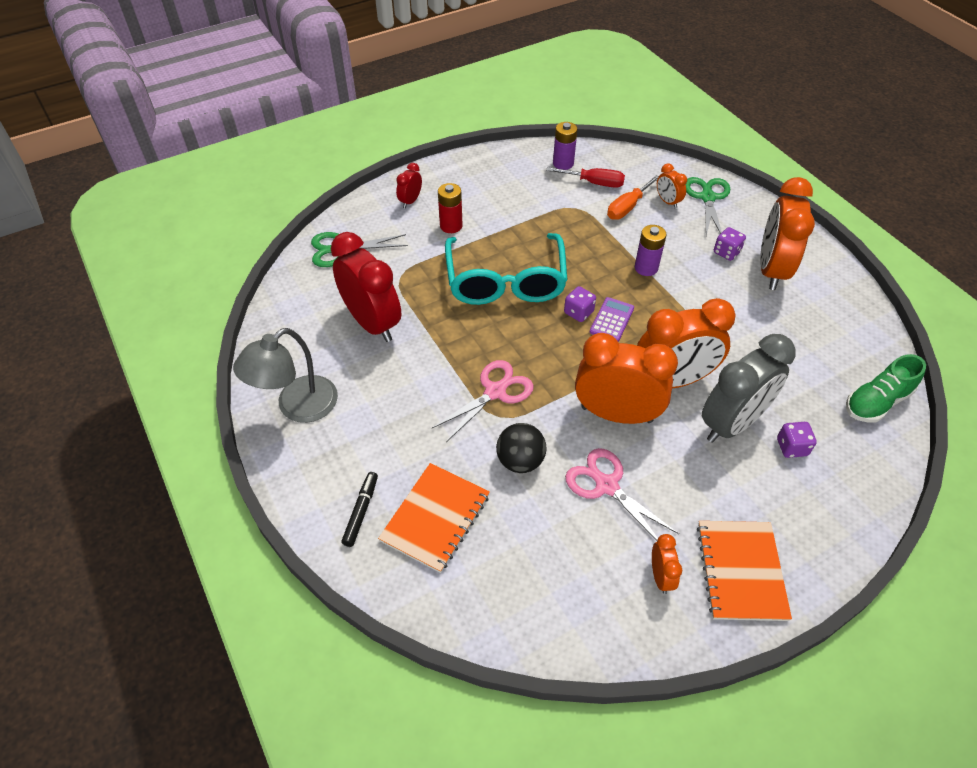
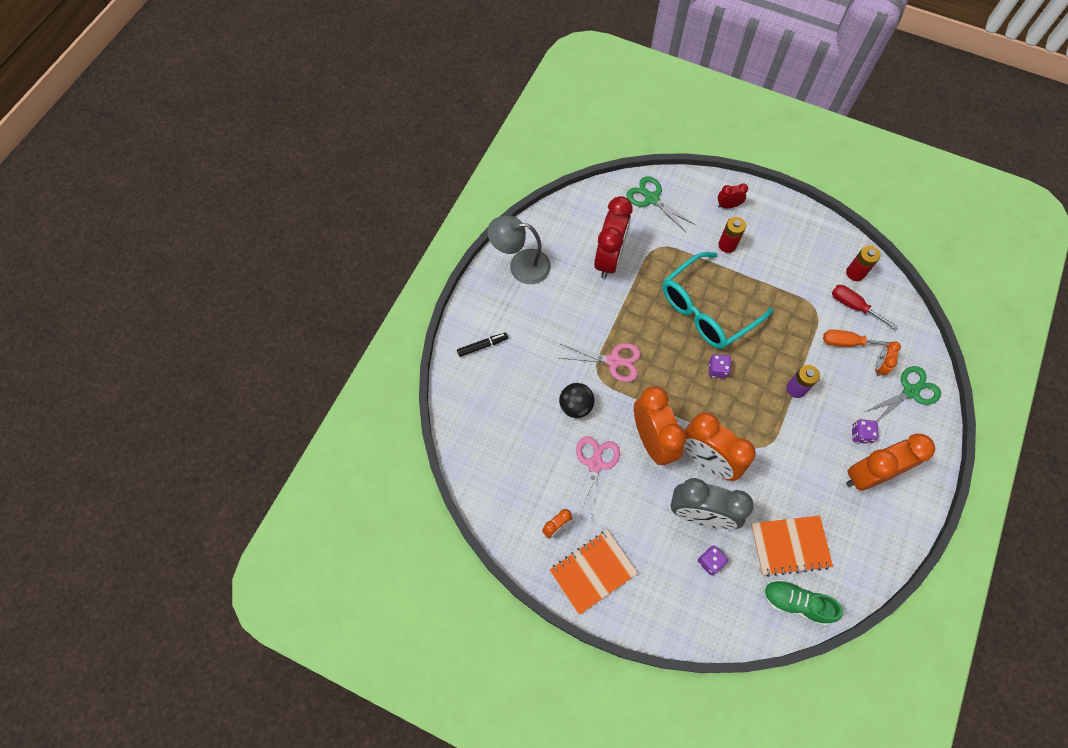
camera: 55 degrees right, 15 degrees up
(435, 518) = (506, 386): orange notebook -> orange notebook (790, 546)
(563, 163) = (855, 273): purple battery -> red battery
(594, 183) = (853, 306): red screwdriver -> red screwdriver turned 150 degrees clockwise
(612, 320) = (728, 394): purple calculator -> none

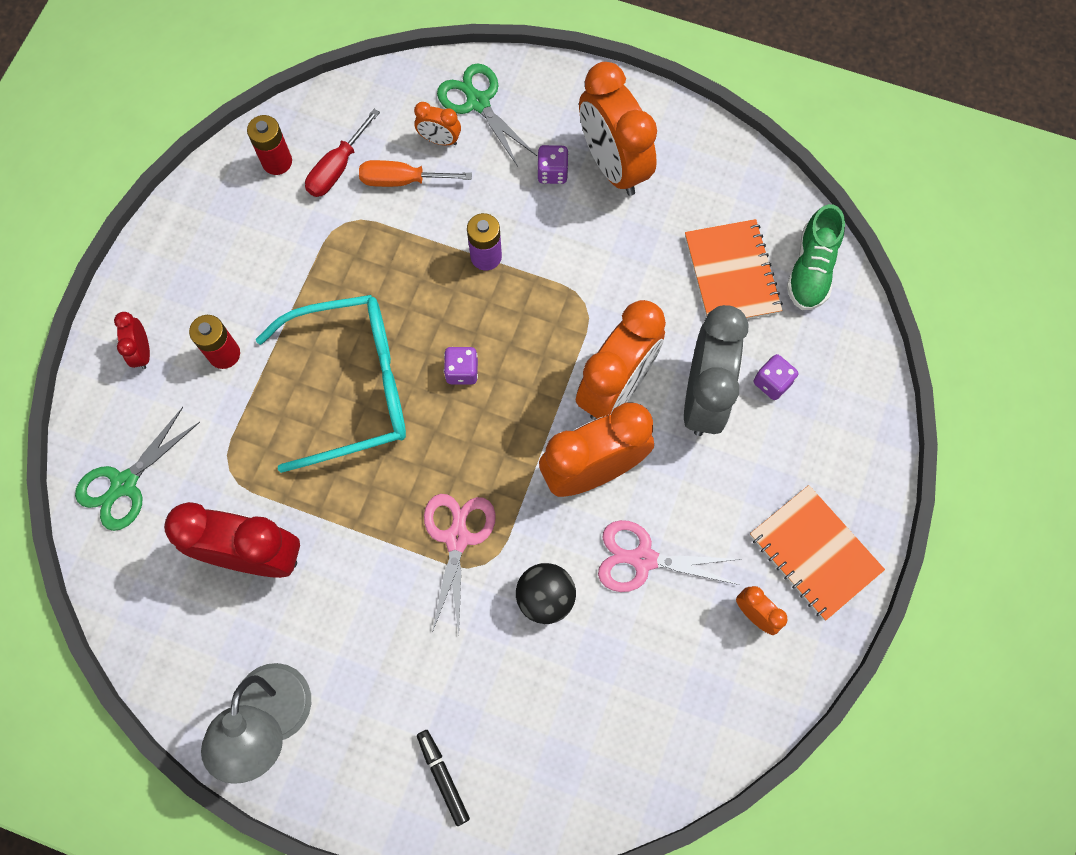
camera: 95 degrees left, 5 degrees up
(707, 309) = (351, 387): turquoise glasses -> turquoise glasses turned 60 degrees counterclockwise
(847, 342) = (402, 180): orange screwdriver -> orange screwdriver turned 90 degrees clockwise

